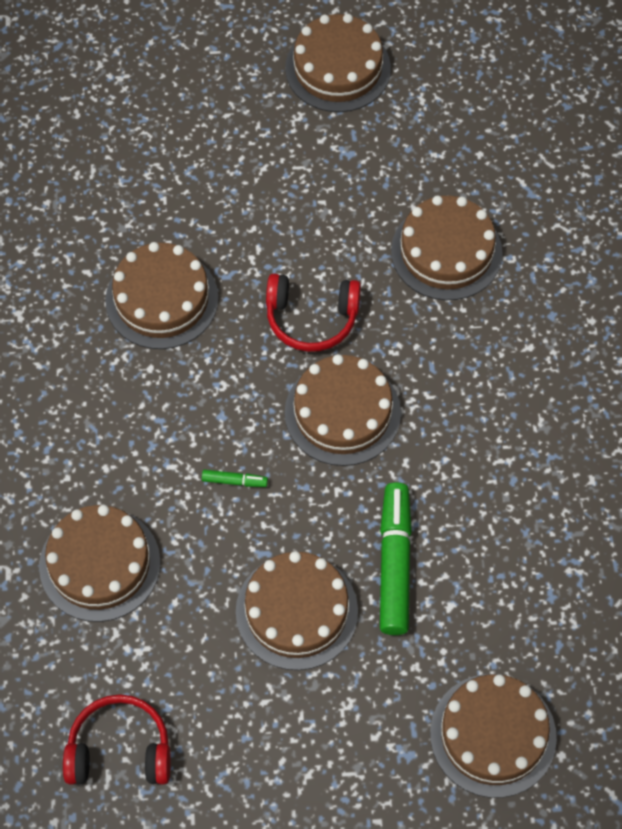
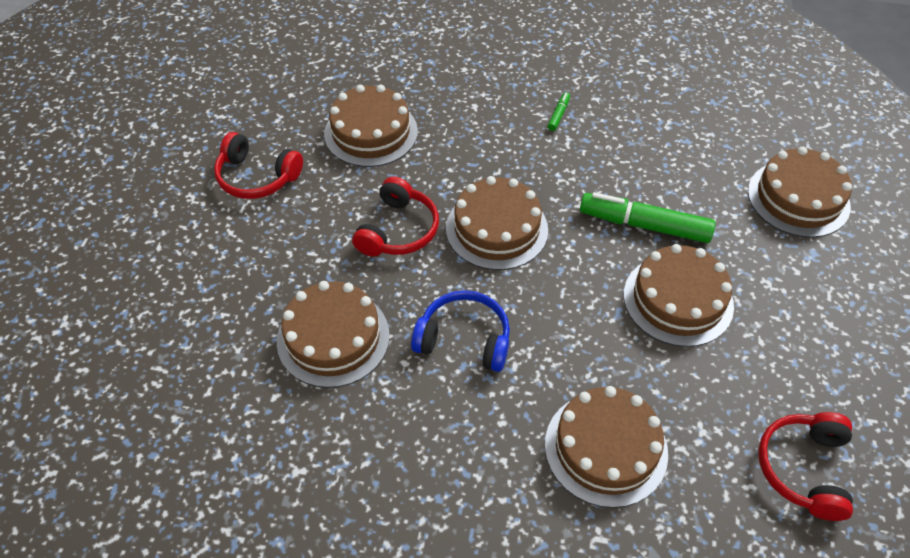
camera: 75 degrees left, 10 degrees down
(190, 414) = (464, 339): none -> blue headphones
(234, 481) = (542, 319): green marker -> green marker (558, 115)
(338, 68) = (158, 160): brown cake -> none
(343, 165) = (257, 177): none -> red headphones

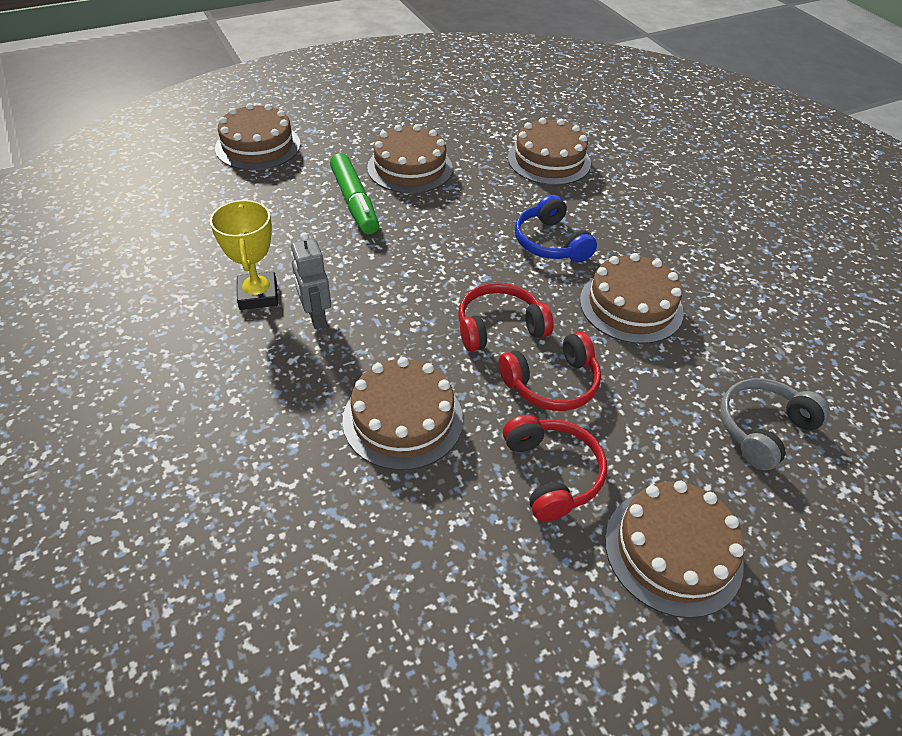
camera: 130 degrees left, 5 degrees down
(148, 320) = (763, 429): none -> grey headphones
(496, 229) = (436, 272): brown cake -> brown cake (673, 550)
(507, 134) = (316, 317): none -> grey robot
(558, 115) = (258, 295): green marker -> yellow trophy
(803, 468) = (478, 101): red headphones -> red headphones (552, 383)

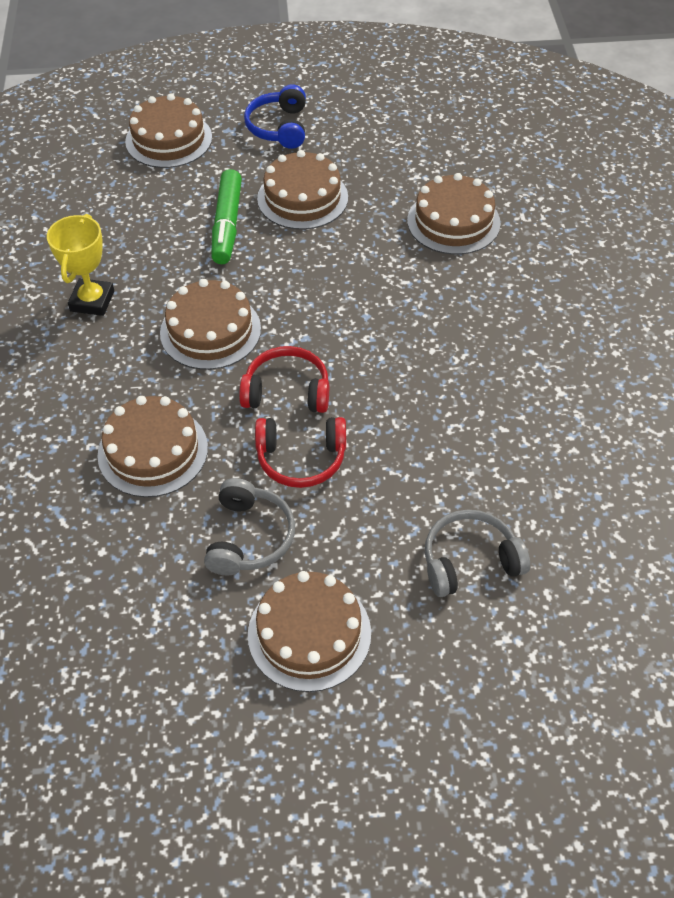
camera: 25 degrees right, 5 degrees up
(316, 317) = (130, 336): grey robot -> none
(550, 242) = (392, 317): blue headphones -> blue headphones (279, 127)
(552, 473) = (249, 537): red headphones -> grey headphones
(631, 306) = (428, 405): brown cake -> brown cake (210, 331)

